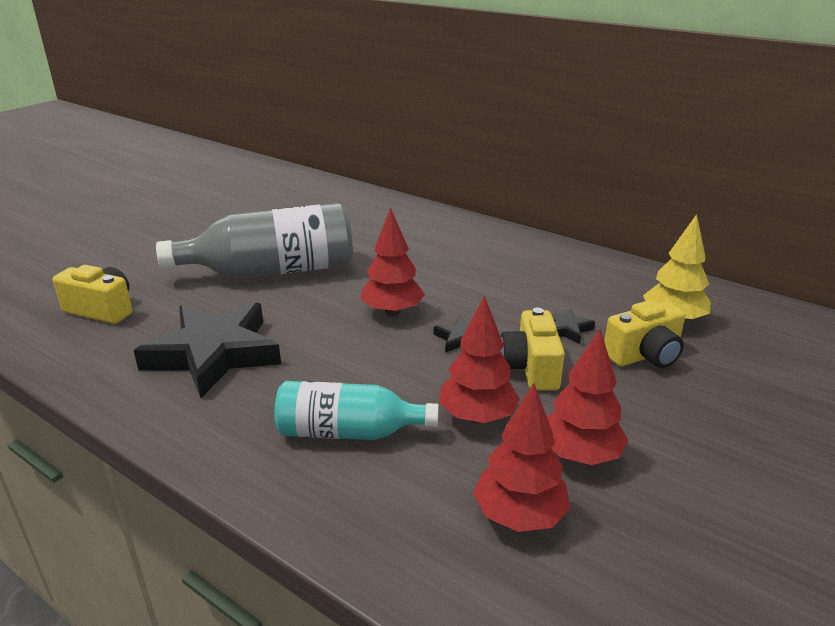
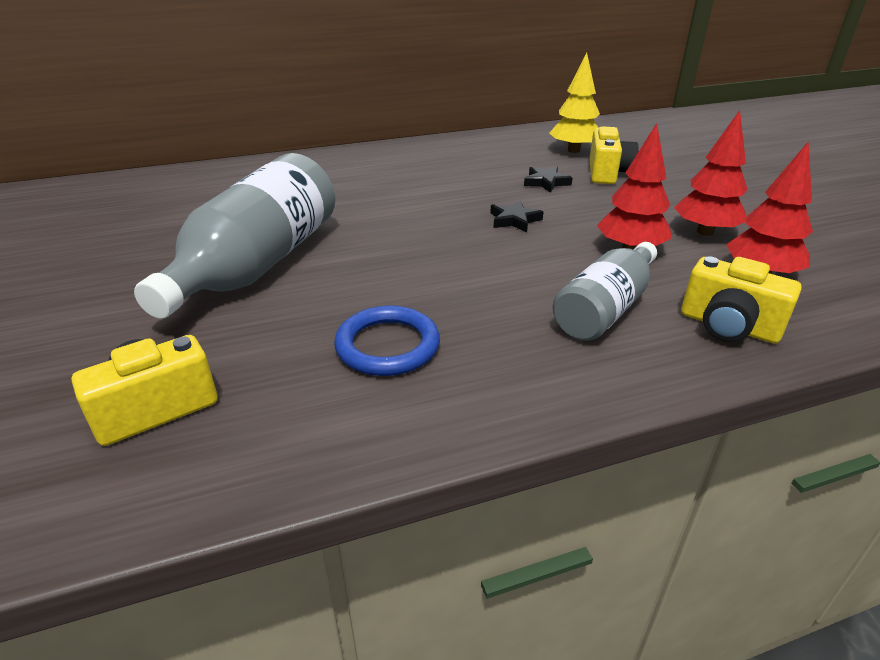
camera: 55 degrees left, 5 degrees up
(214, 354) = (387, 346): black star -> blue ring
(348, 432) = (605, 309): turquoise bottle -> grey bottle
(392, 312) = (432, 232): red tree -> none
(531, 368) = (585, 210): yellow camera -> yellow camera (728, 326)

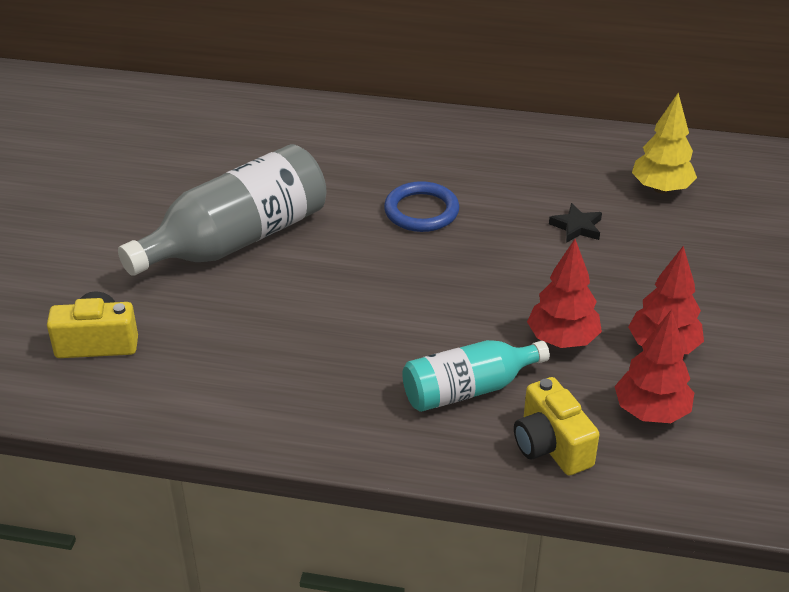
camera: 30 degrees right, 5 degrees up
(387, 346) = (273, 354): blue ring -> blue ring (421, 211)
(514, 220) = (492, 266): black star -> none
(605, 309) = (468, 389): grey bottle -> turquoise bottle
(607, 173) = (658, 235): yellow camera -> none

